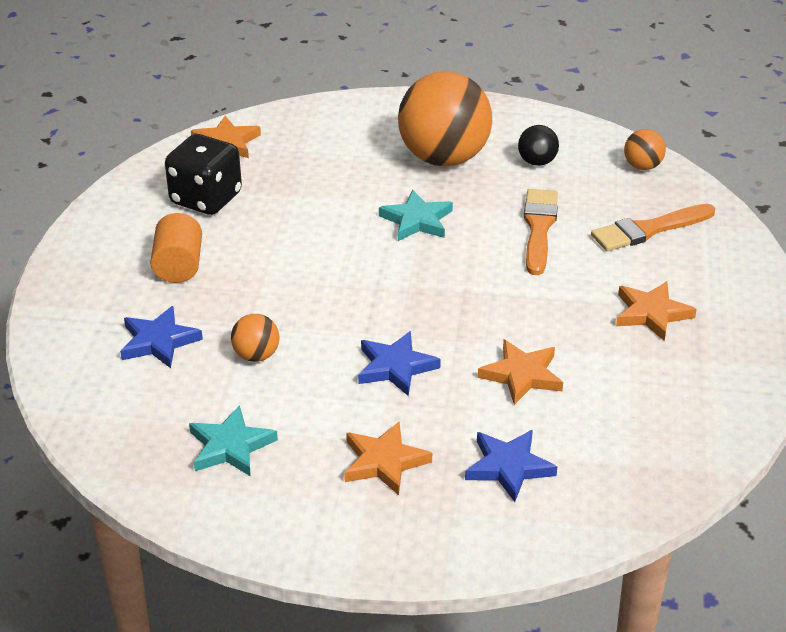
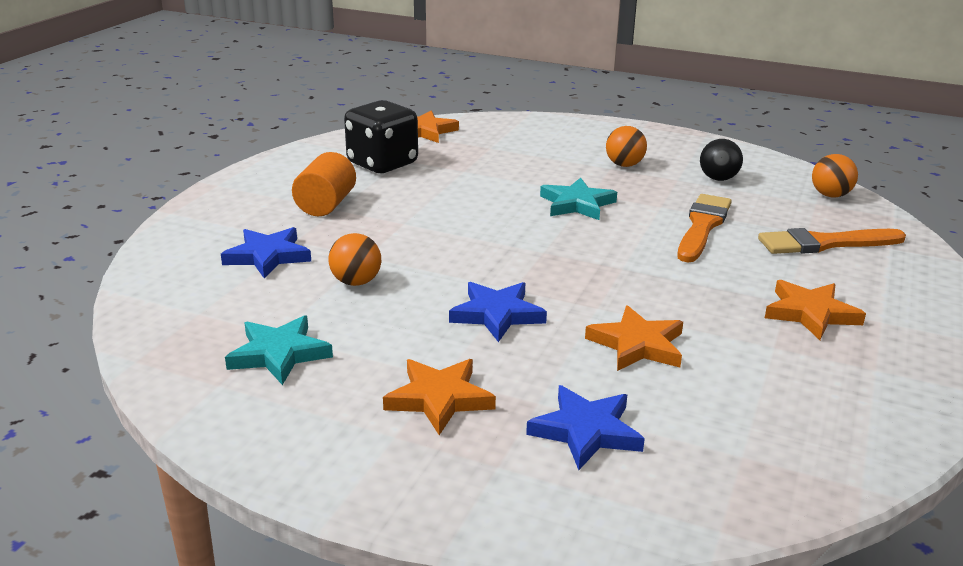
camera: 15 degrees right, 10 degrees down
(444, 158) = (624, 165): orange ball -> orange ball, size x0.44

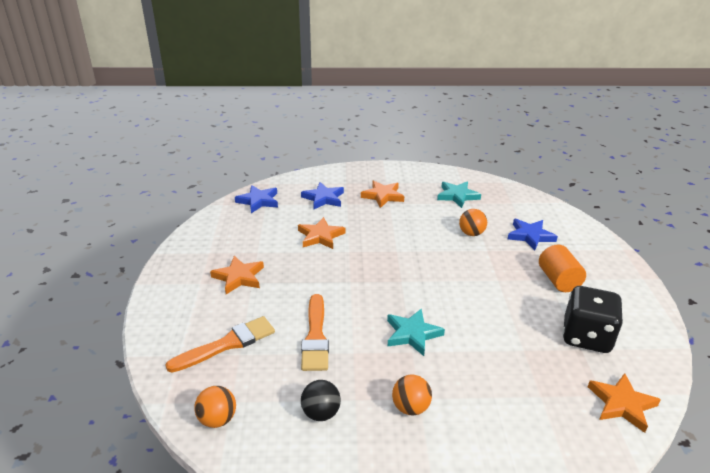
camera: 155 degrees right, 5 degrees up
(497, 314) = (392, 234): blue star -> blue star (258, 201)

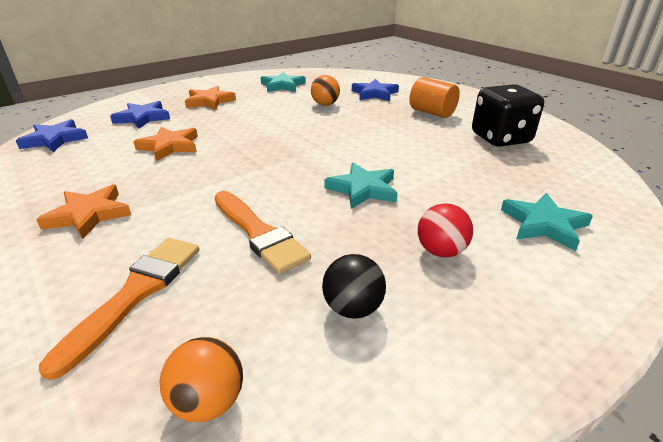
camera: 35 degrees left, 0 degrees up
(410, 407) = (441, 251): orange ball -> red ball
(510, 429) = (544, 224): none -> turquoise star
(621, 404) = (585, 169): orange star -> none

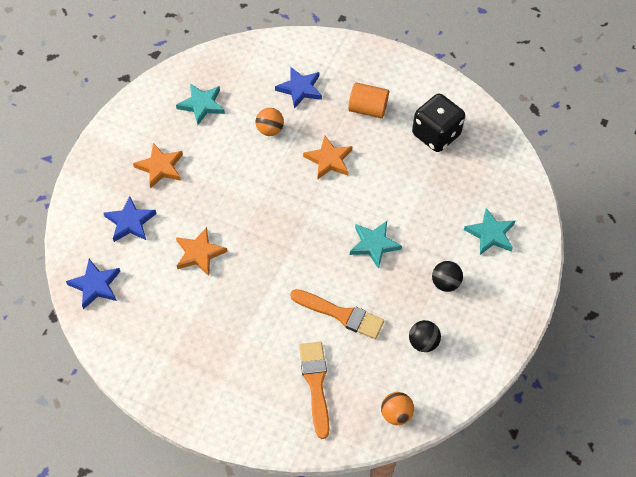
camera: 30 degrees left, 25 degrees up
(89, 215) = (226, 347): orange star -> orange star (329, 160)
(441, 251) = (445, 283): red ball -> black ball

